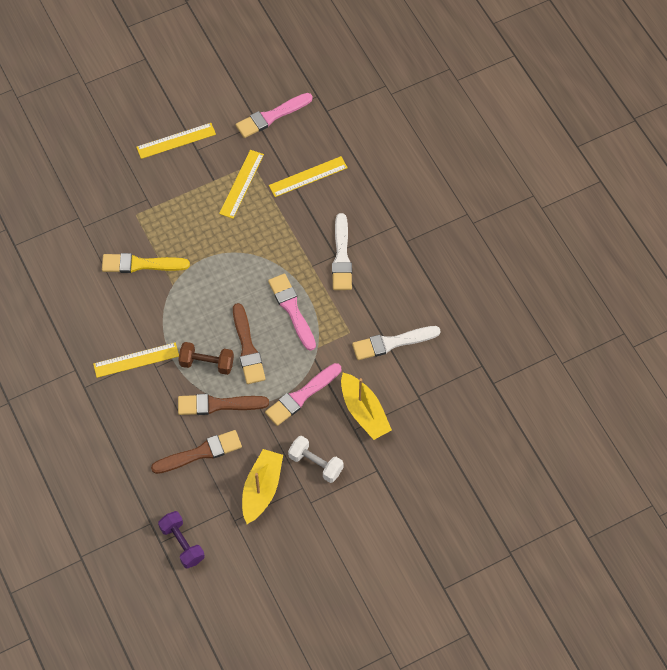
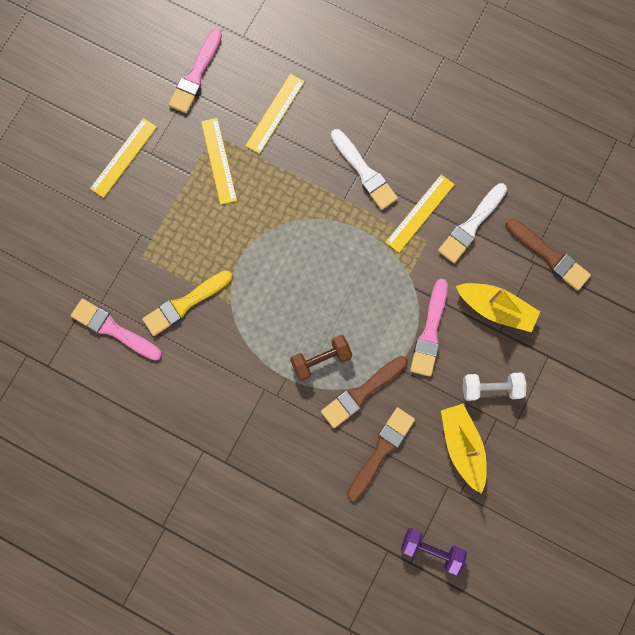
camera: 35 degrees left, 15 degrees up
(136, 360) = (253, 401): yellow ruler -> yellow ruler (420, 213)
(247, 348) = (346, 319): brown brush -> brown brush (549, 256)
(292, 309) = (358, 254): pink brush -> pink brush (113, 329)

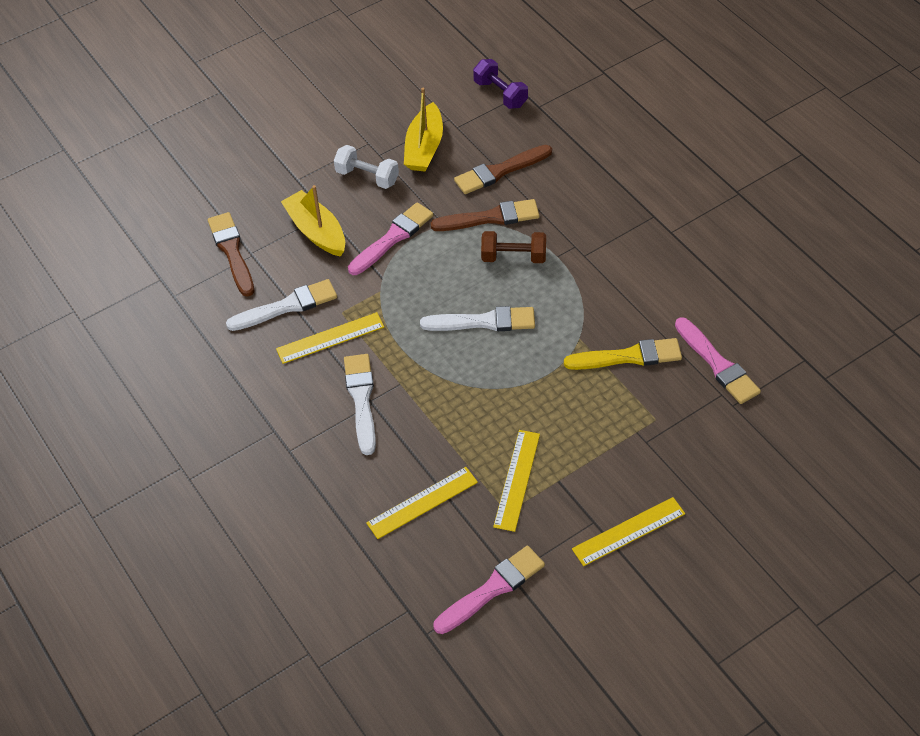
camera: 150 degrees left, 25 degrees down
(312, 283) = (483, 322): none -> white brush

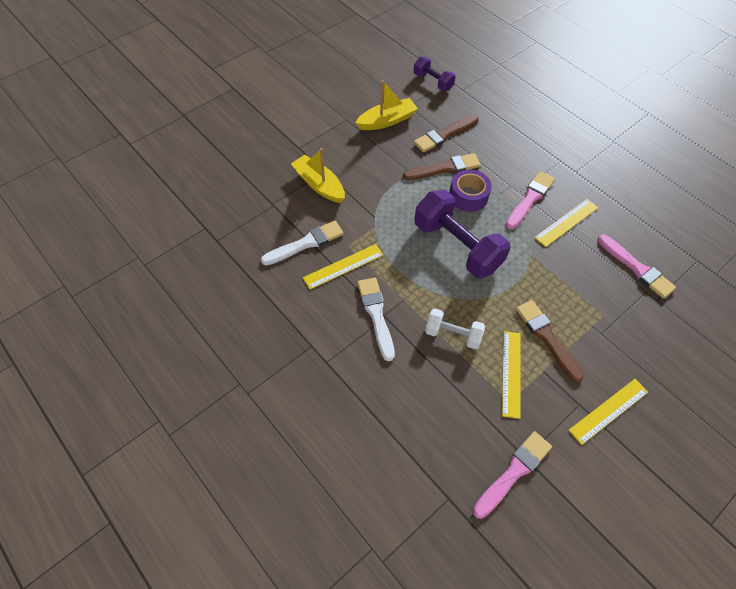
camera: 10 degrees left, 5 degrees up
(232, 252) = (257, 203): brown brush -> brown brush (547, 337)
(367, 177) = (349, 143): white dumbbell -> white dumbbell (453, 334)
(393, 238) = (376, 187): pink brush -> pink brush (530, 199)
(422, 502) = (441, 399): yellow ruler -> yellow ruler (566, 222)
(424, 148) = (387, 121): yellow boat -> yellow boat turned 120 degrees counterclockwise
(483, 322) = (457, 246): white brush -> purple dumbbell
(513, 257) = (468, 196): brown dumbbell -> purple tape
(628, 357) = (570, 267): yellow brush -> none

